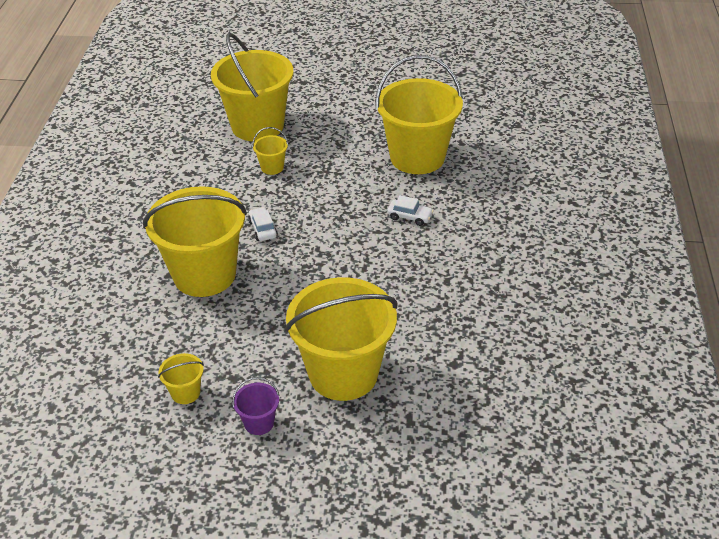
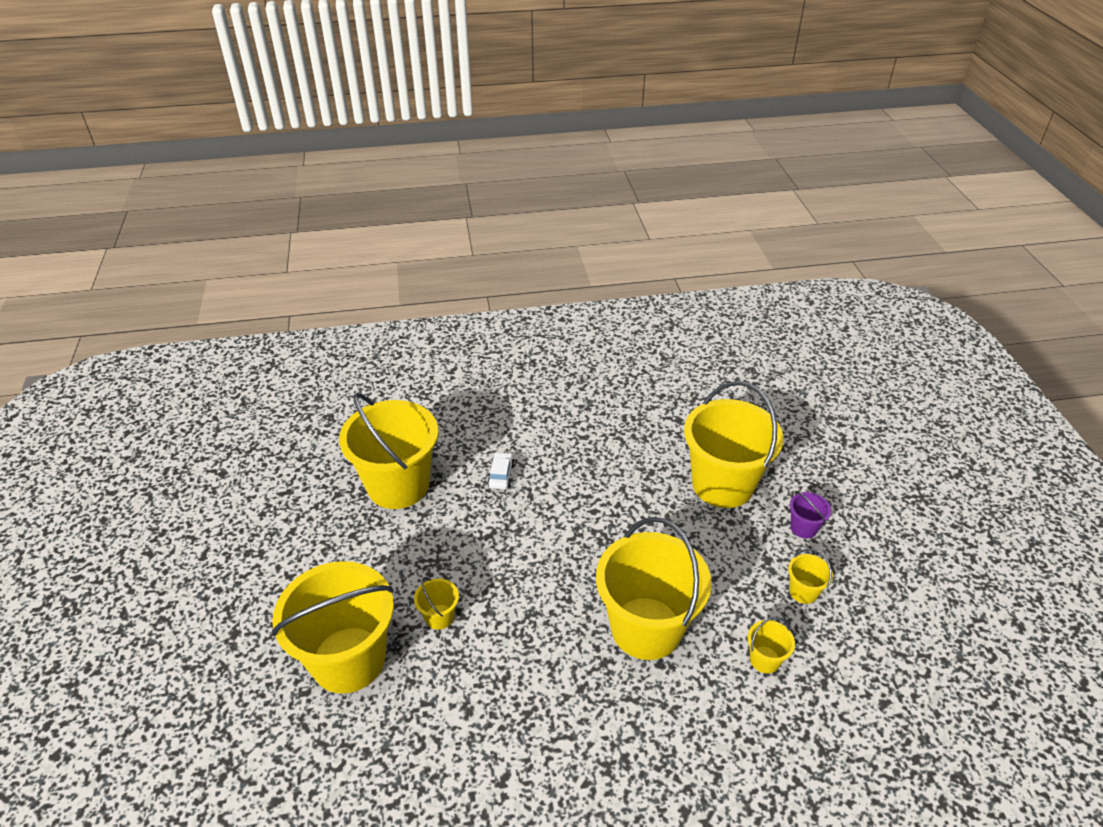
camera: 105 degrees left, 0 degrees up
(135, 340) = (764, 659): none -> yellow bucket
(263, 229) = (556, 594): white car -> none

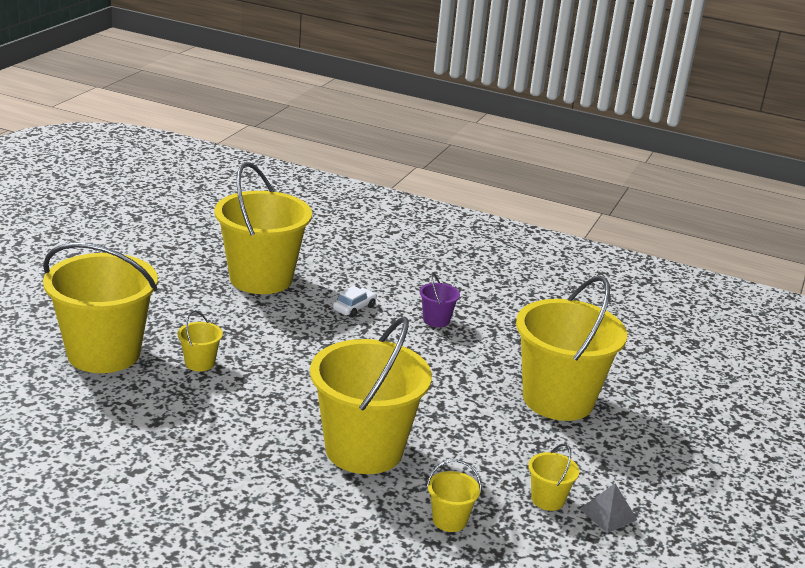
camera: 30 degrees right, 15 degrees down
(803, 528) = (606, 462): purple bucket -> purple bucket (436, 320)
(848, 579) = (608, 514): none -> grey pyramid

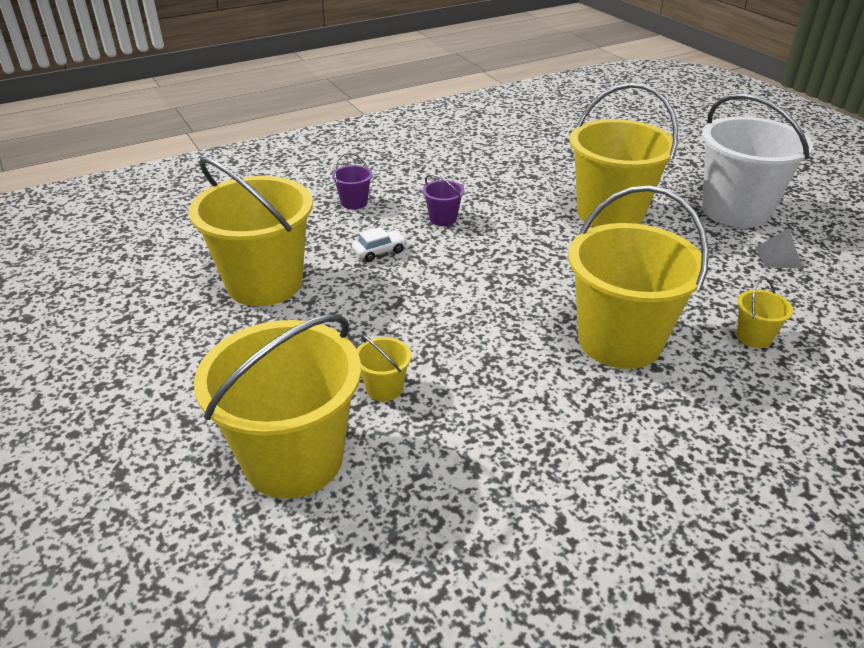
camera: 50 degrees left, 10 degrees up
(354, 308) = (379, 251): white car -> white car turned 75 degrees clockwise
(407, 275) = (354, 203): none -> purple bucket
(547, 499) = (746, 276): yellow bucket -> none
(667, 472) = (735, 211): none -> white bucket

